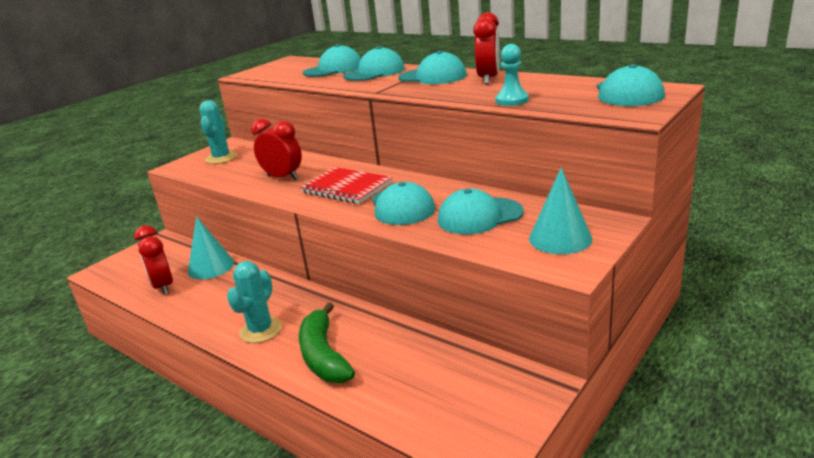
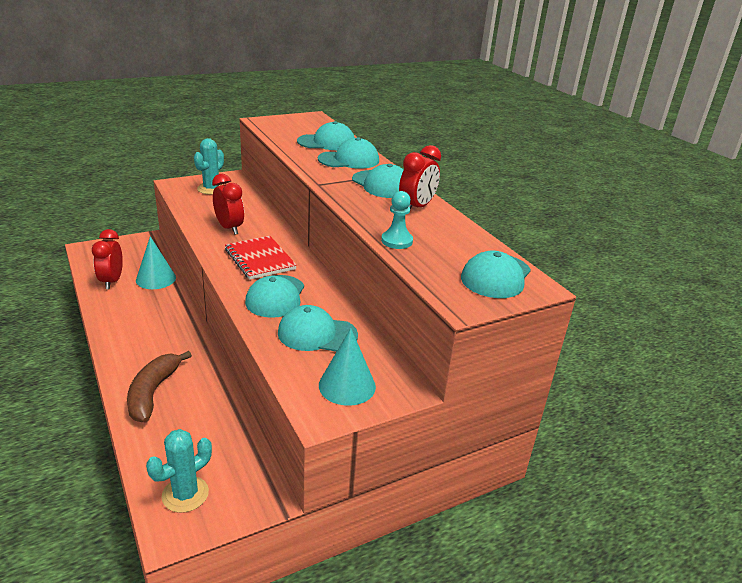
camera: 20 degrees right, 5 degrees up
(261, 330) = (135, 350): turquoise cactus -> turquoise cactus (185, 494)
(323, 355) = (153, 393): green banana -> brown banana

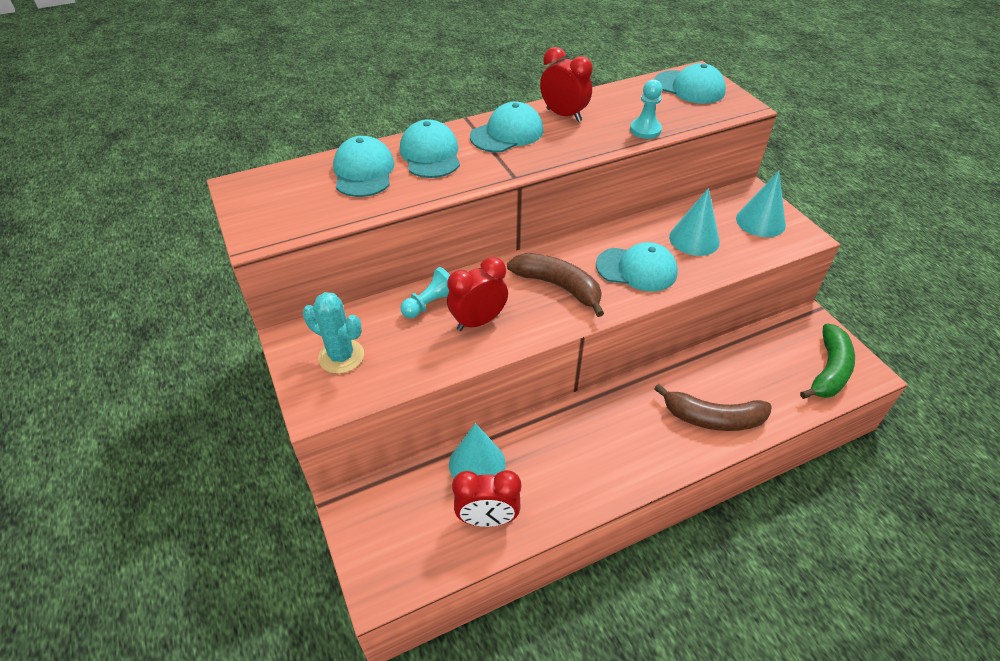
camera: 85 degrees left, 15 degrees up
(185, 494) = (829, 370): turquoise cactus -> green banana
(251, 213) = (431, 304): none -> turquoise pawn
(260, 259) = (558, 286): red notebook -> brown banana
(317, 334) = (694, 239): turquoise cap -> turquoise cone

